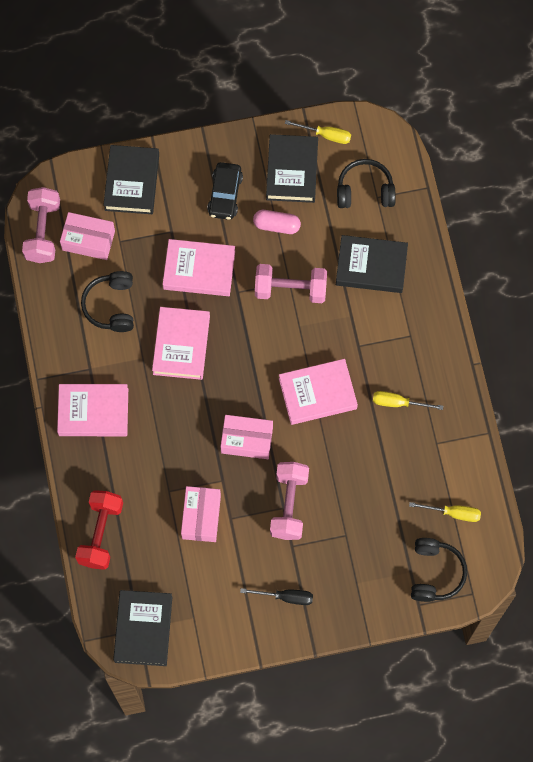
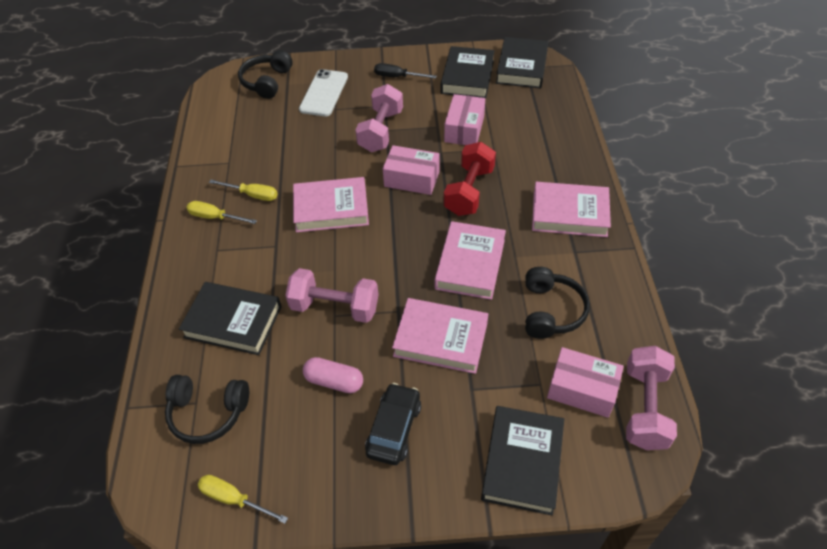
camera: 170 degrees left, 20 degrees down
(101, 533) = (559, 125): red dumbbell -> red dumbbell (469, 191)
(292, 171) = (296, 451): black book -> black book (467, 77)
(364, 560) = (324, 93): none -> white phone
(453, 513) = (235, 115): yellow screwdriver -> yellow screwdriver (215, 217)

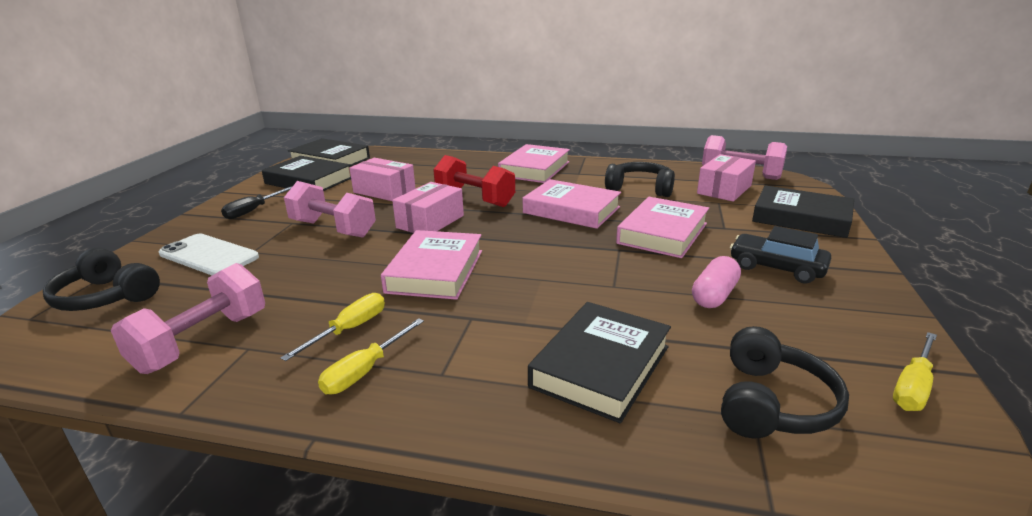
camera: 75 degrees left, 25 degrees down
(335, 307) = (601, 284): pink dumbbell -> pink dumbbell (202, 341)

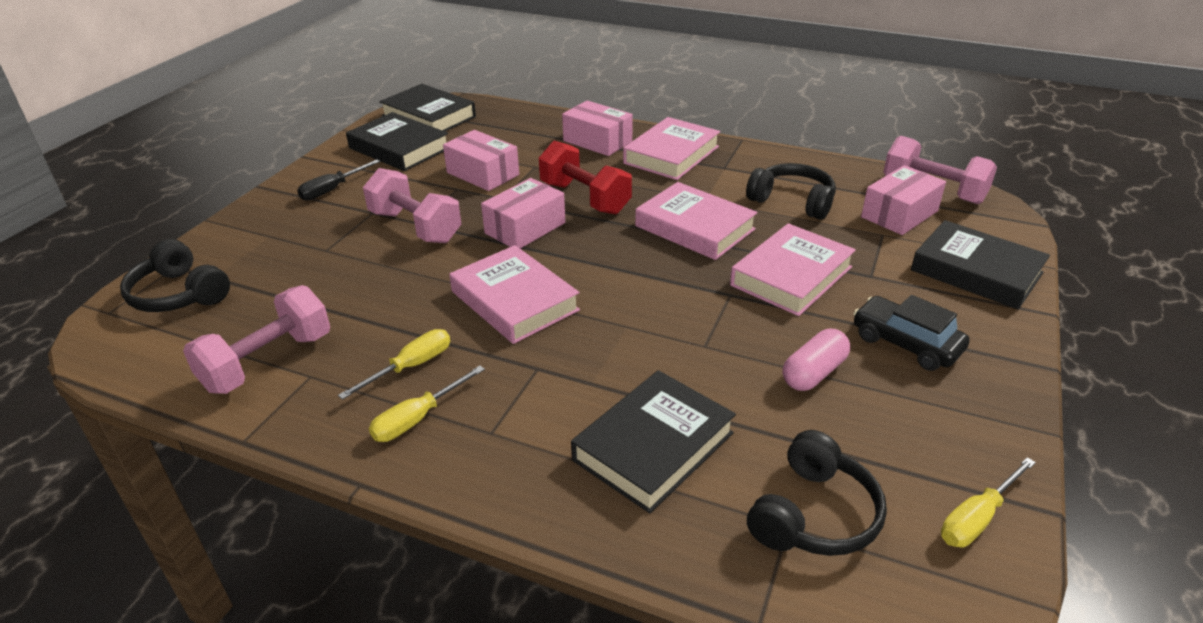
camera: 10 degrees right, 10 degrees up
(209, 255) = (281, 251): white phone -> none
(435, 271) = (514, 301): pink book -> pink book turned 60 degrees counterclockwise
(473, 165) = (597, 141): none -> pink box

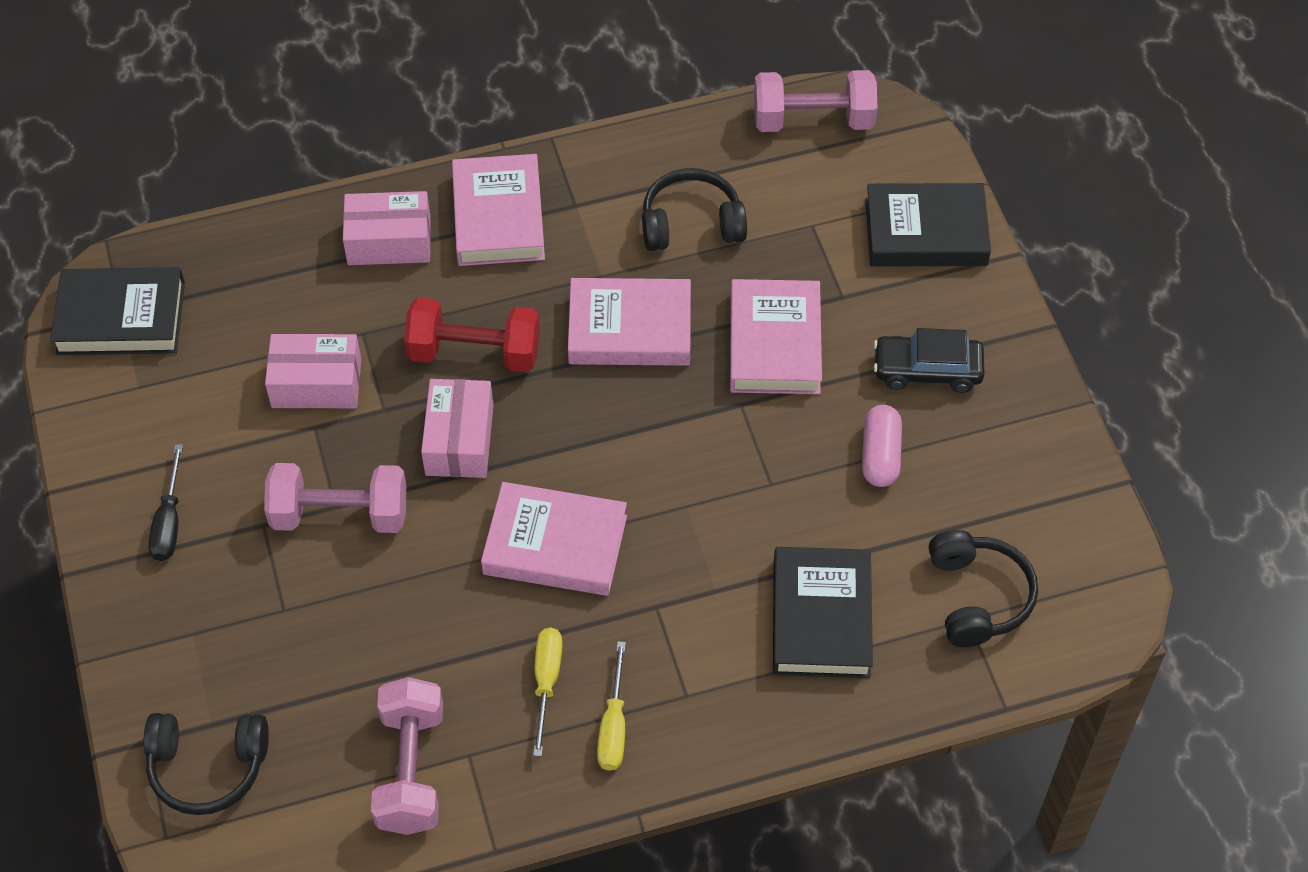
camera: 40 degrees left, 20 degrees up
(399, 148) = (159, 402): black book -> none
(899, 214) = (807, 182): pink box -> none
(977, 518) = (1081, 523): yellow screwdriver -> none

